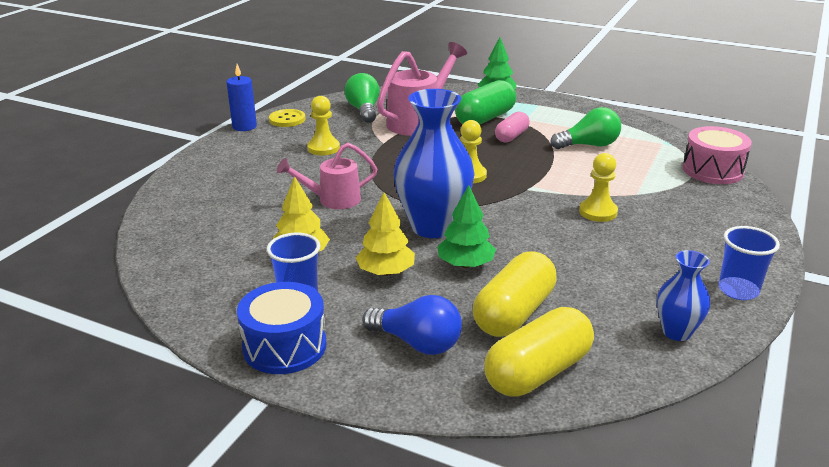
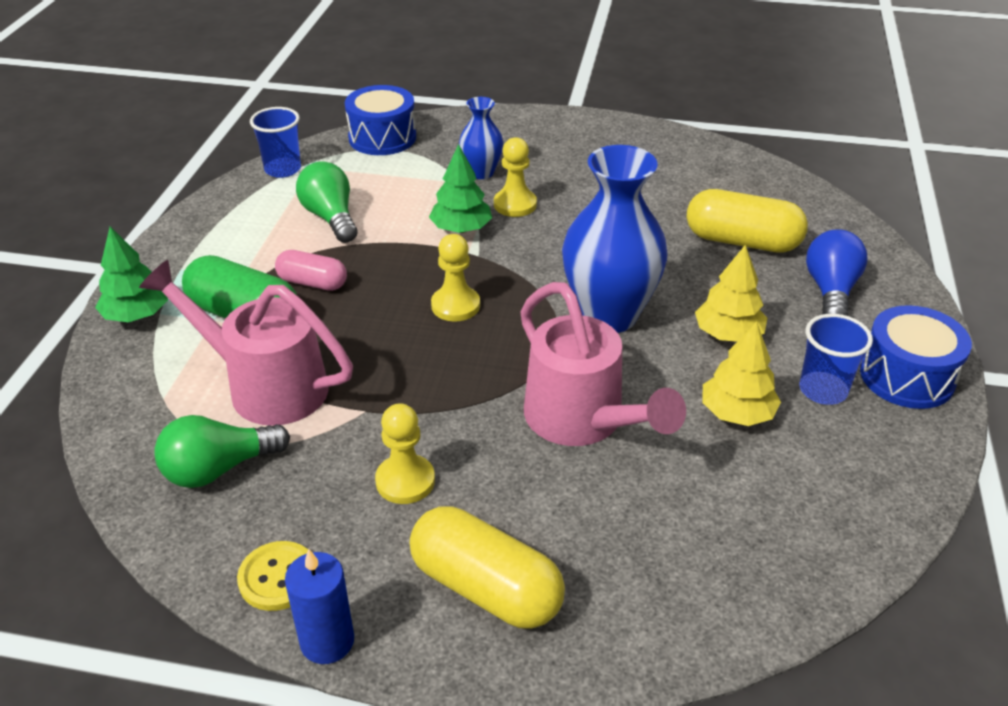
camera: 105 degrees left, 10 degrees up
(333, 200) = (582, 421): pink watering can -> pink watering can, size x1.57
(465, 264) = (676, 280): green tree -> green tree (461, 229)
(537, 372) = (815, 222): yellow capsule -> yellow capsule (486, 588)
(676, 332) = (709, 161): blue vase -> blue vase (481, 173)
(712, 170) = (382, 138): pink drum -> blue drum
(738, 290) = (625, 133): blue cup -> blue cup (283, 169)

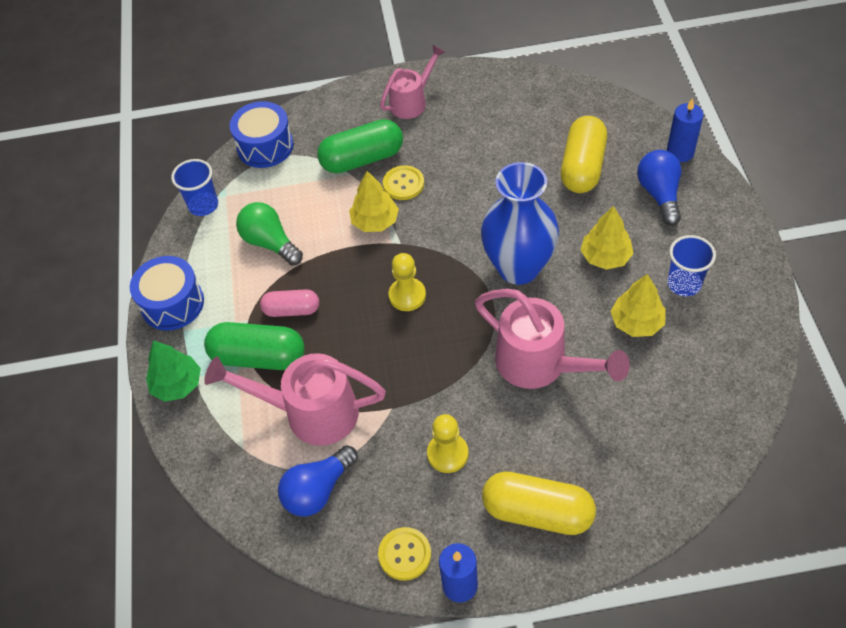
camera: 15 degrees left, 15 degrees up
(218, 469) = (318, 490): green light bulb -> blue light bulb
(461, 229) = (375, 221): green tree -> yellow tree
(481, 173) = (362, 159): blue vase -> green capsule
(515, 204) = (403, 184): yellow pawn -> yellow button
(568, 139) = (412, 102): none -> pink watering can
(742, 241) = (582, 167): yellow capsule -> yellow capsule turned 75 degrees counterclockwise
(877, 258) = (680, 152): none -> blue candle
(907, 377) = (732, 254): blue drum -> blue drum (172, 304)

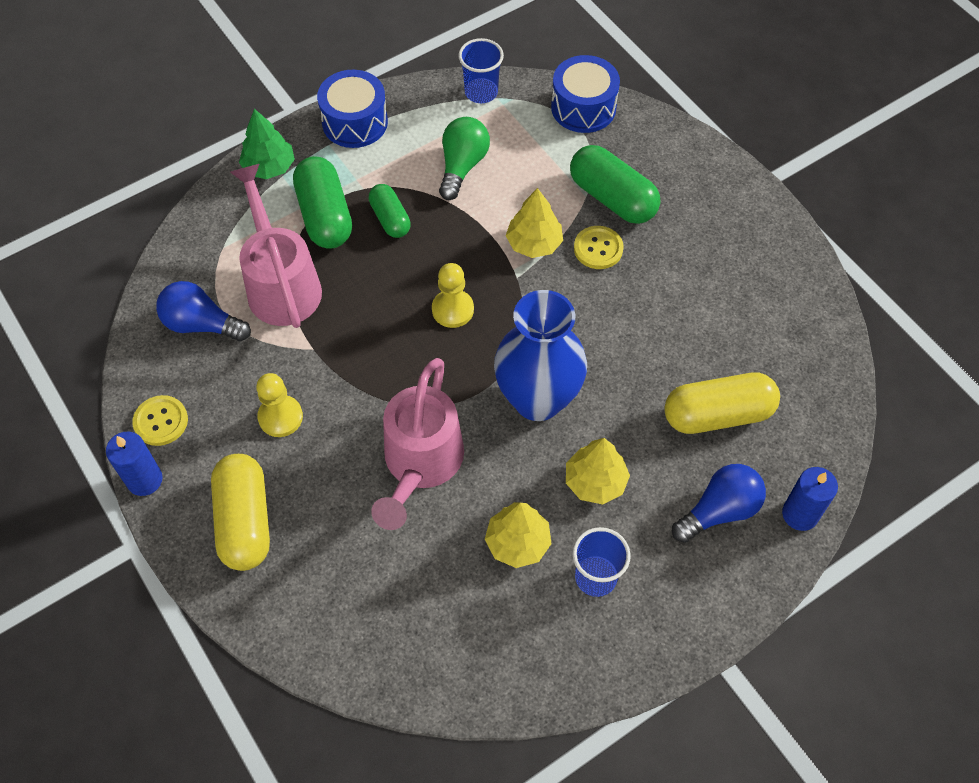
camera: 60 degrees right, 5 degrees up
(291, 310) = (390, 219): pink capsule -> green capsule
(412, 102) = (721, 210): pink watering can -> none

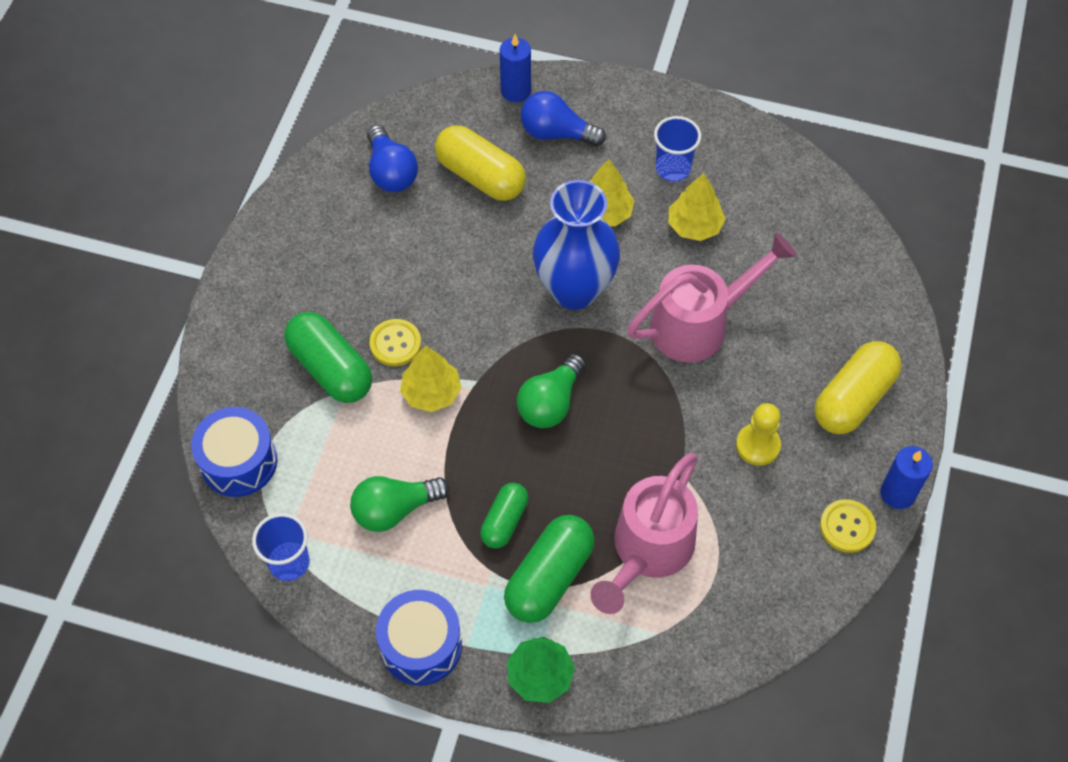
camera: 130 degrees left, 0 degrees up
(201, 324) = (743, 578): blue light bulb -> blue light bulb (391, 172)
(452, 310) = (550, 403): yellow pawn -> green light bulb
(612, 198) = (331, 369): green capsule -> green capsule turned 45 degrees counterclockwise

